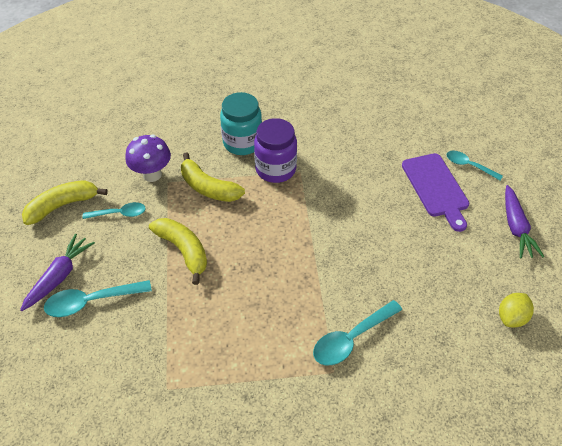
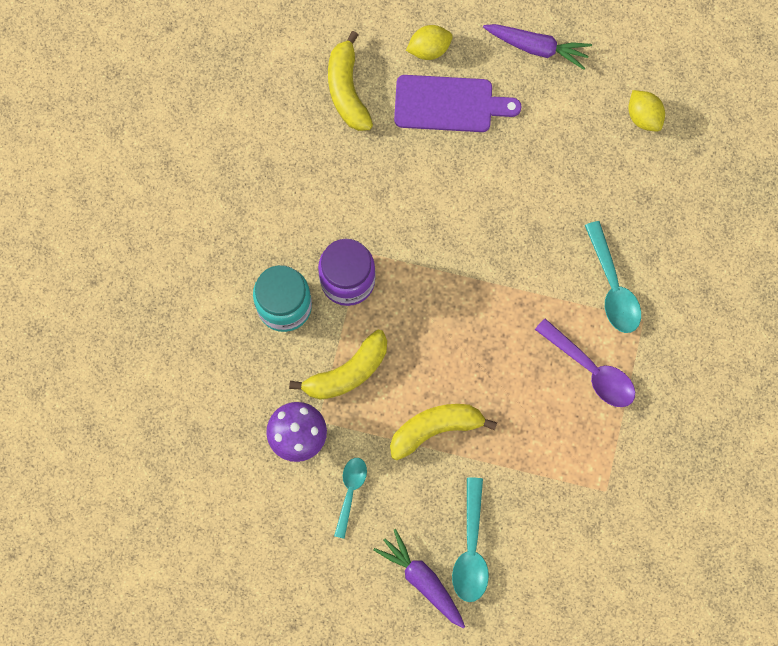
camera: 70 degrees left, 25 degrees up
(62, 205) = (310, 560): yellow banana -> yellow banana (347, 90)
(271, 344) = (591, 370): none -> purple spoon
(468, 166) = (429, 49): turquoise spoon -> yellow lemon

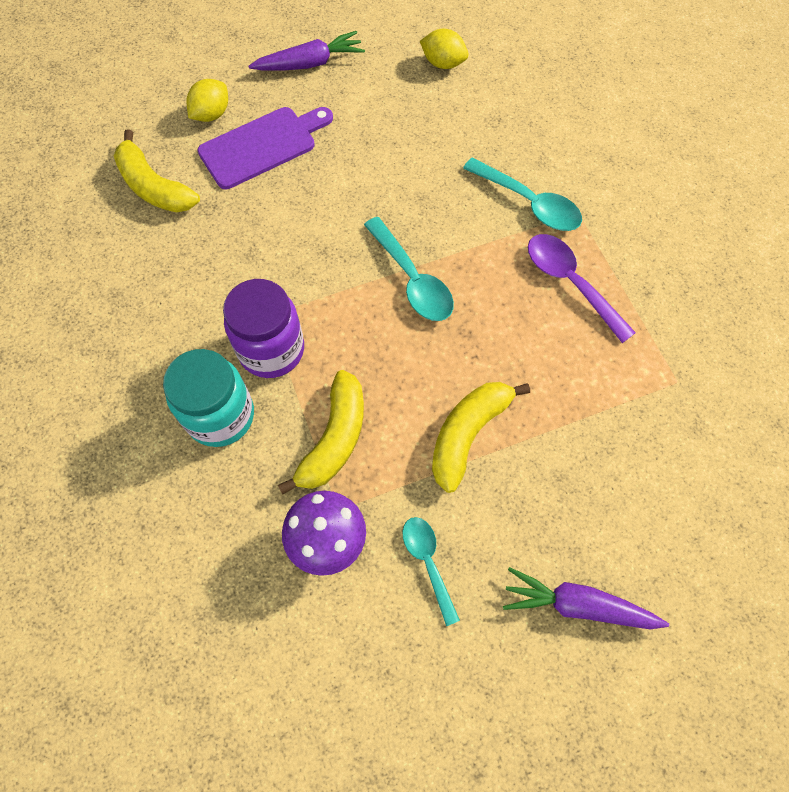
camera: 35 degrees left, 10 degrees down
(471, 549) = (600, 533): turquoise spoon -> turquoise spoon (412, 280)
(591, 370) = (570, 283): purple spoon -> purple spoon turned 135 degrees counterclockwise

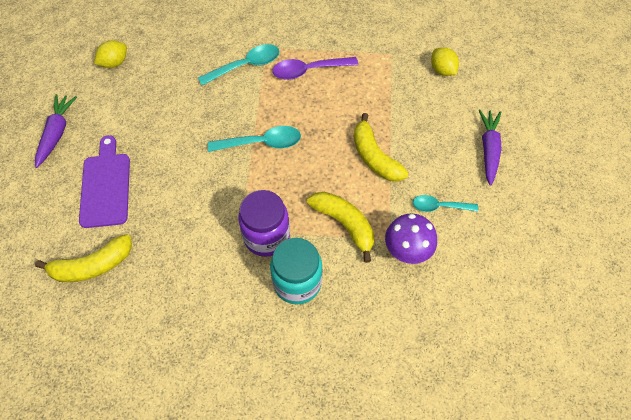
camera: 65 degrees left, 5 degrees down
(211, 114) = (55, 208): yellow lemon -> yellow lemon (442, 70)
(577, 605) = (488, 149): purple carrot -> purple carrot turned 150 degrees clockwise

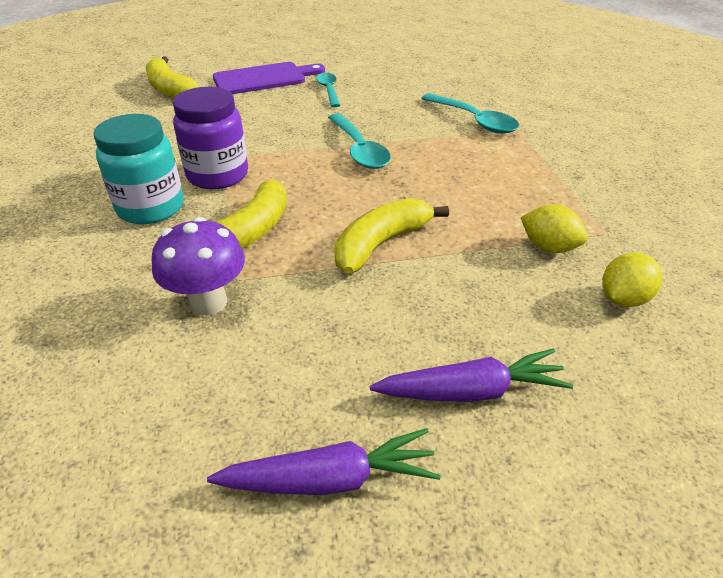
camera: 75 degrees right, 20 degrees down
(57, 133) = (317, 49): purple carrot -> purple carrot (330, 479)
(114, 63) = (420, 55): yellow lemon -> yellow lemon (548, 247)
(308, 71) = (504, 164): purple spoon -> none
(439, 206) = (307, 331): turquoise spoon -> turquoise spoon (328, 90)

